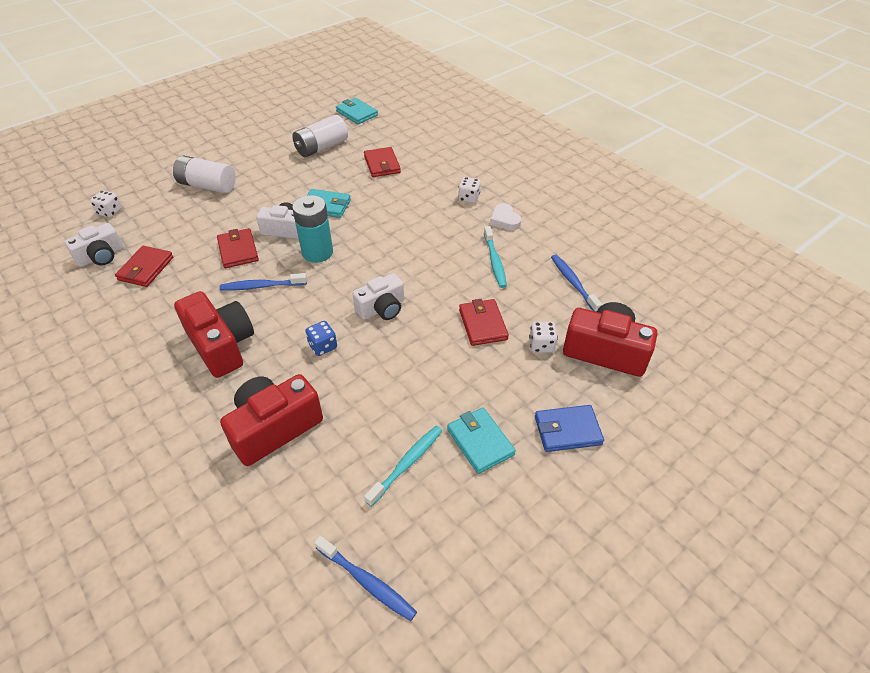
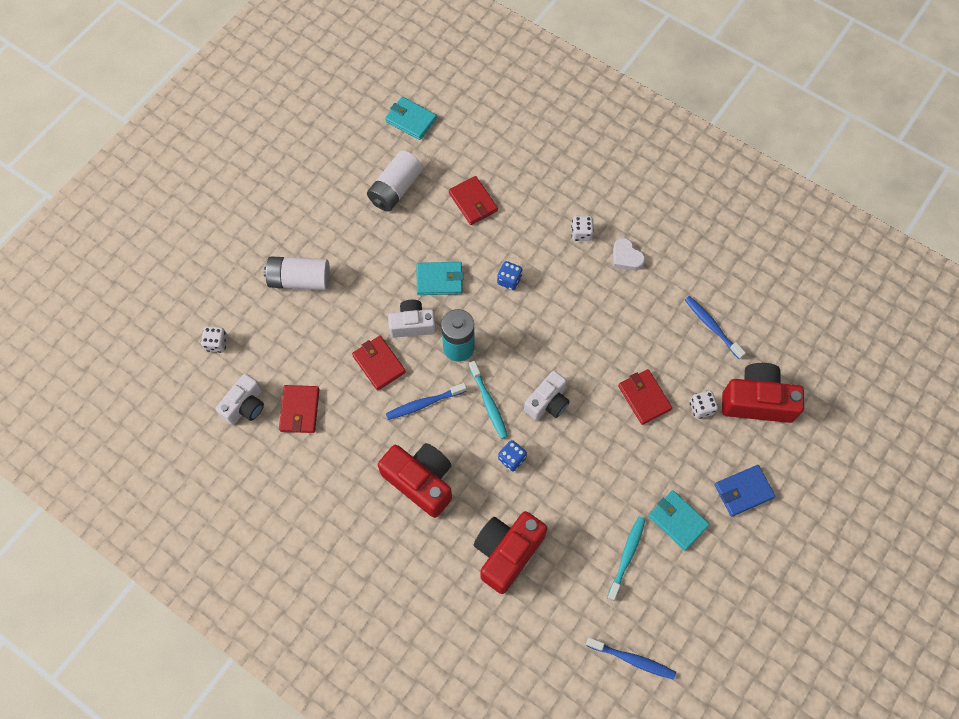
camera: 15 degrees left, 20 degrees up
(388, 216) = (509, 280): none -> blue dice
(494, 261) = (632, 317): turquoise toothbrush -> turquoise toothbrush (488, 403)

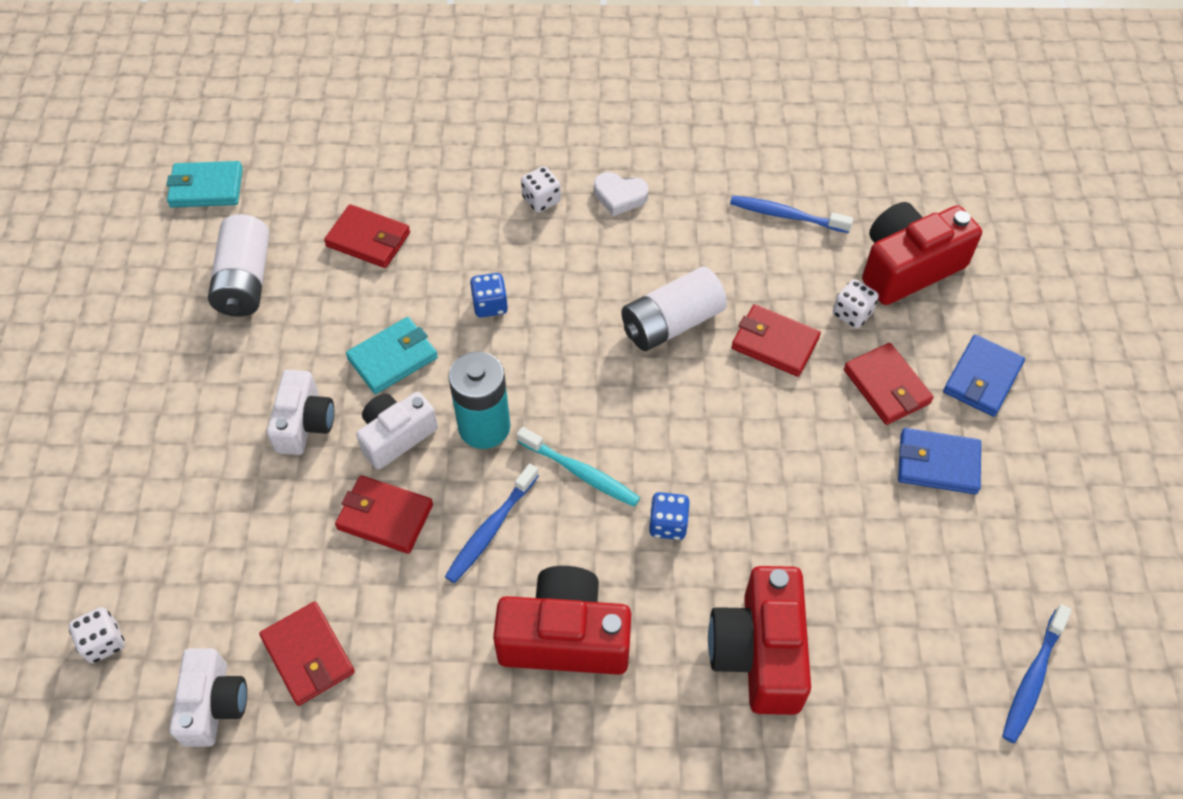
camera: 35 degrees left, 10 degrees down
(299, 279) = (180, 474): white battery -> white battery (671, 323)
(547, 402) = (658, 423): white camera -> white camera (304, 423)
(627, 556) = (914, 550): turquoise toothbrush -> none
(632, 659) = (1032, 679): blue toothbrush -> blue toothbrush turned 135 degrees clockwise
(678, 520) = (938, 463): turquoise wallet -> blue wallet
(685, 461) = (886, 386): none -> red wallet

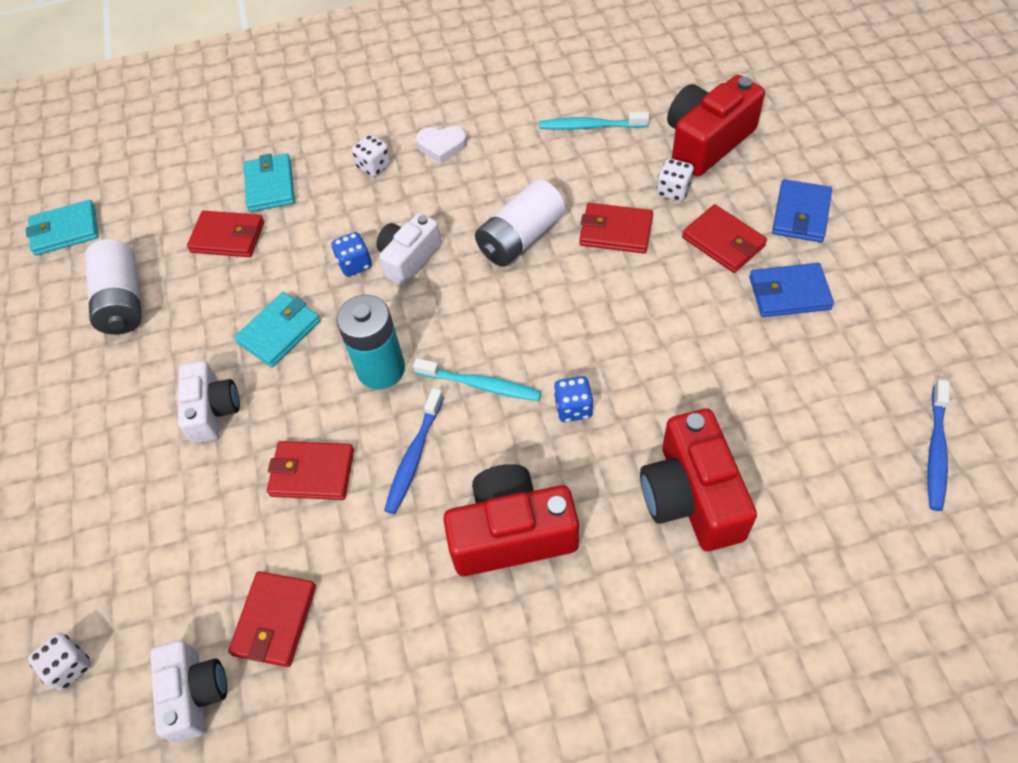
camera: 10 degrees left, 0 degrees up
(308, 655) = (275, 620): red wallet -> red wallet turned 60 degrees clockwise
(396, 436) = (302, 399): white camera -> white camera (409, 259)
(427, 193) = (270, 186): none -> turquoise wallet
(786, 215) = (590, 126): blue toothbrush -> turquoise toothbrush

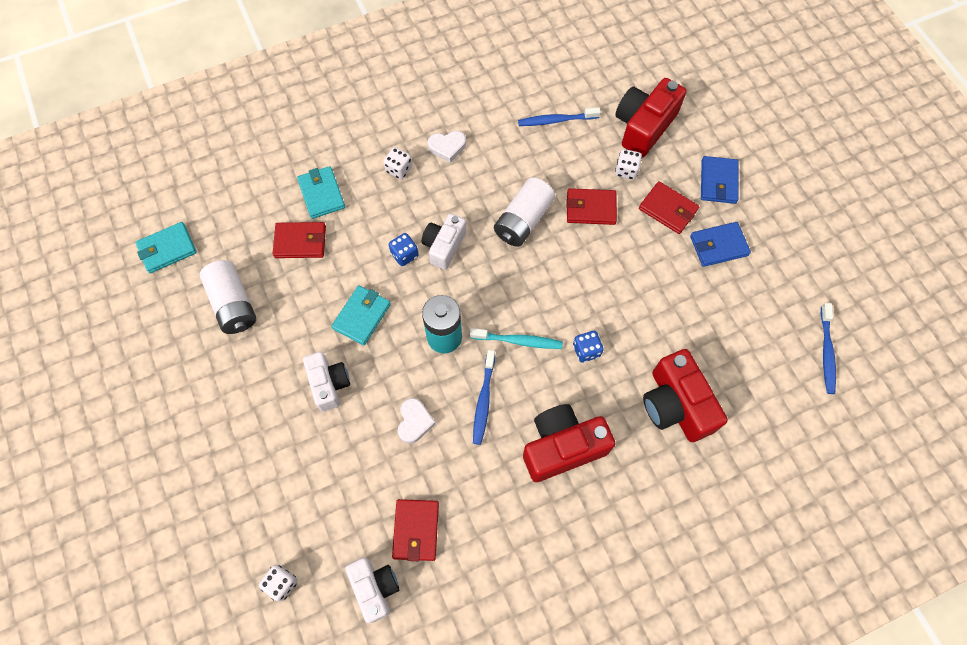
camera: 15 degrees left, 10 degrees up
(312, 472) = (414, 422): red wallet -> white heart
(590, 126) = (556, 120): turquoise toothbrush -> blue toothbrush

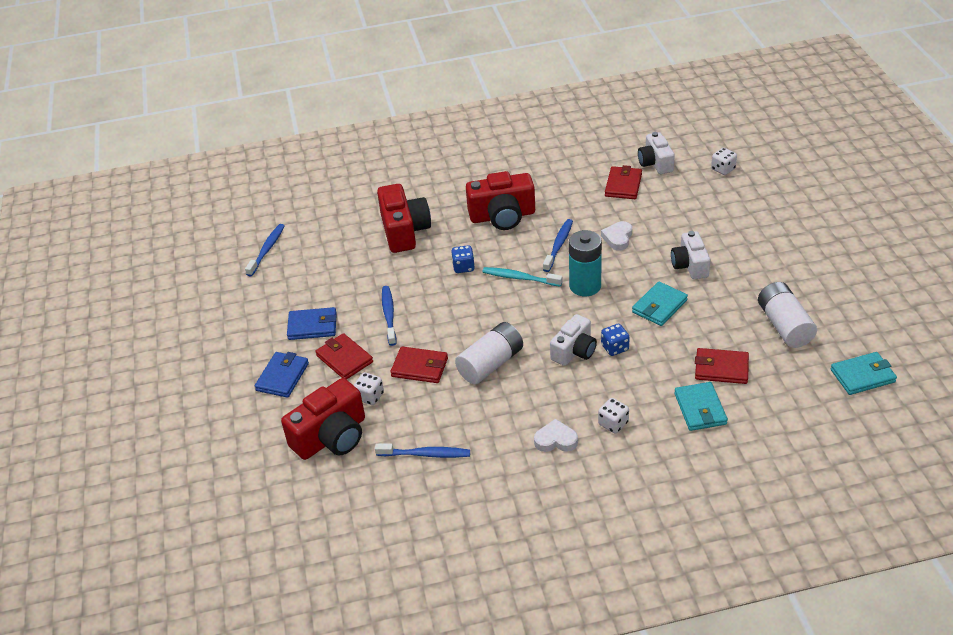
camera: 165 degrees left, 25 degrees down
(645, 270) = (389, 315): none -> blue toothbrush

